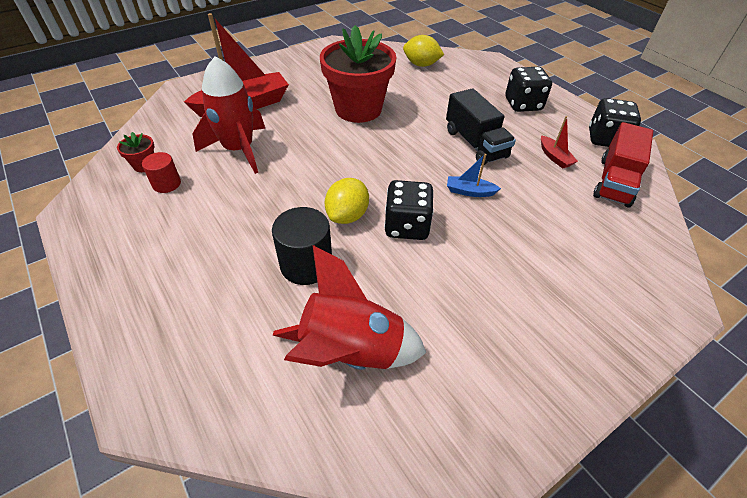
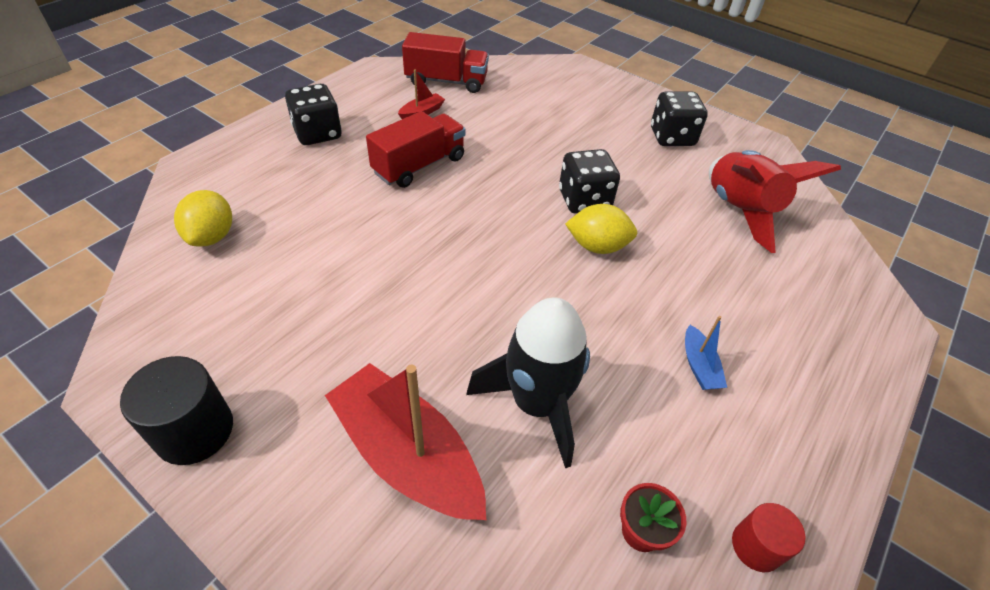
camera: 110 degrees left, 0 degrees up
(166, 184) = (660, 465): red cylinder -> red cylinder (756, 546)
(238, 150) = (537, 404): red rocket -> black rocket
(306, 264) = (682, 261): black cylinder -> black cylinder (194, 431)
(358, 109) = (373, 285): red flower pot -> none
(469, 191) = (508, 164): blue boat -> blue boat (699, 366)
(475, 144) = (419, 165): black truck -> red truck
(605, 139) = (375, 82): black dice -> black dice (672, 137)

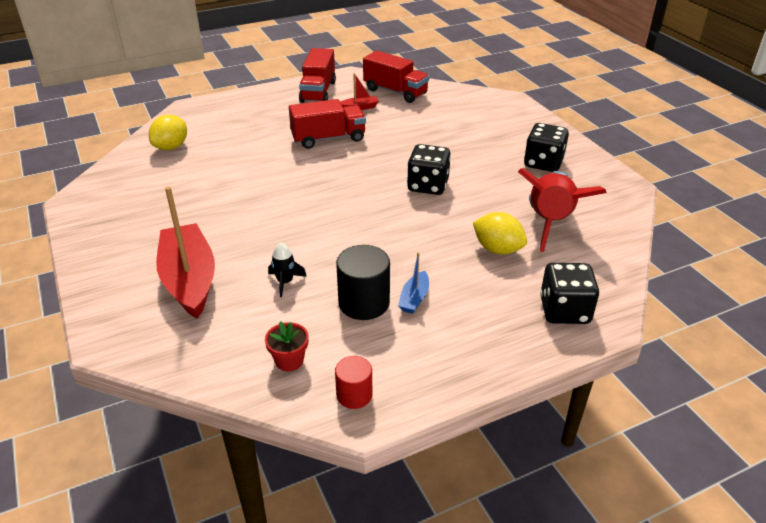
camera: 30 degrees right, 10 degrees down
(194, 431) = (93, 234): black cylinder -> black cylinder (364, 303)
(317, 133) = (278, 106): black dice -> black dice (564, 311)
(353, 101) = (318, 91): none -> red truck
(537, 404) = (285, 282): black rocket -> black rocket, size x0.44
(597, 246) = (410, 214): yellow lemon -> yellow lemon (497, 249)

